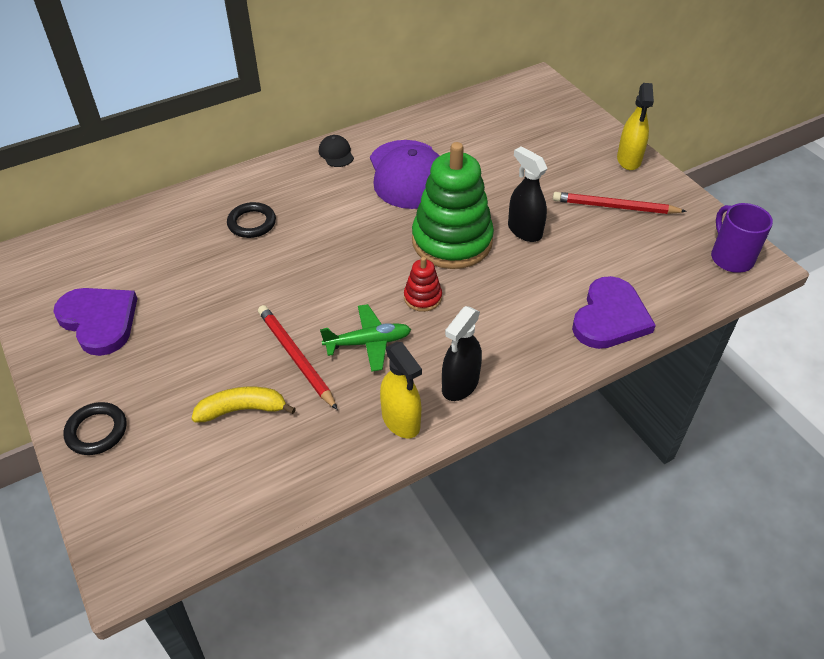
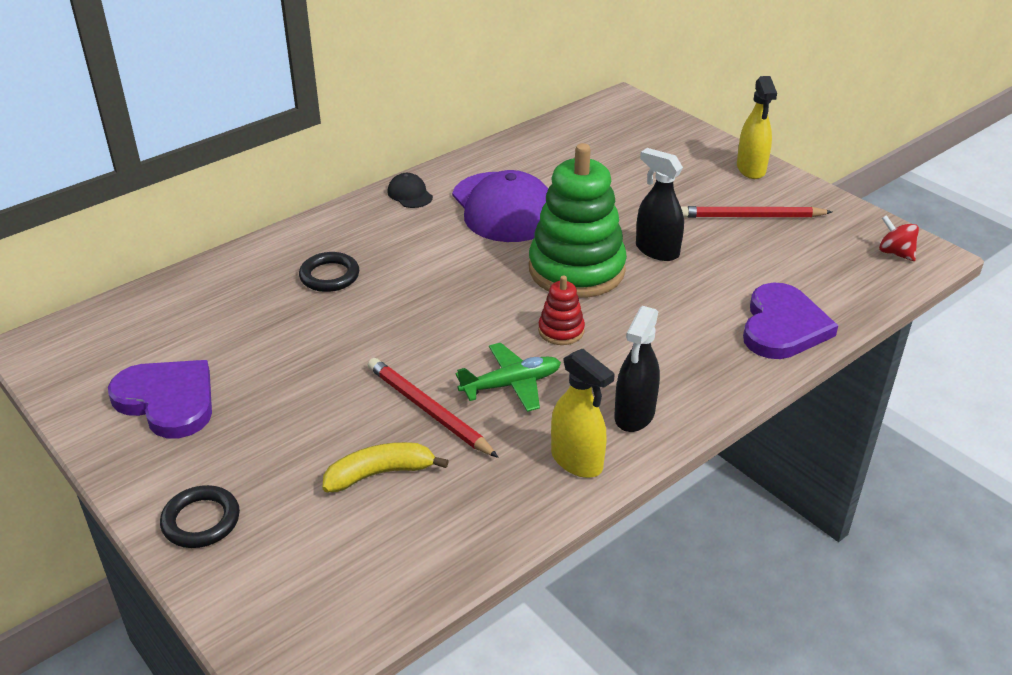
camera: 10 degrees left, 10 degrees down
(730, 257) = (895, 253): purple mug -> red spinning top

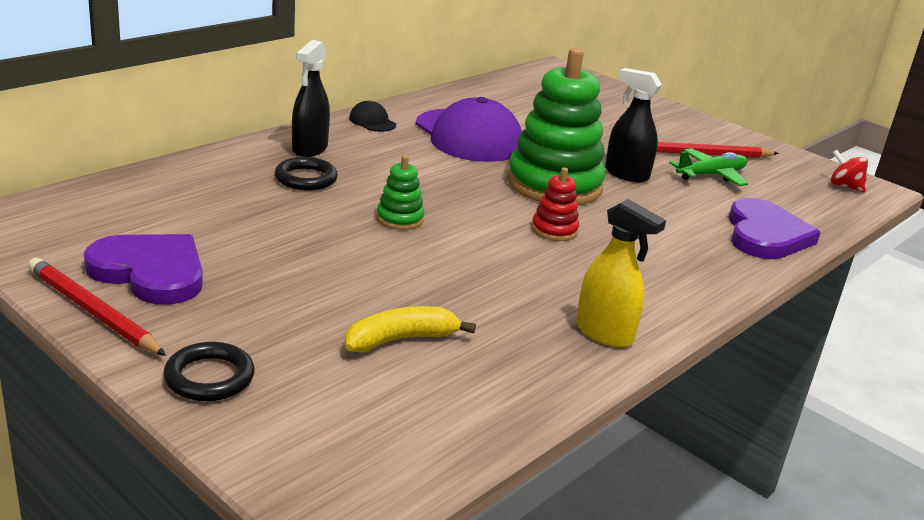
camera: 10 degrees left, 10 degrees down
(410, 324) = (400, 219): none -> green stacking toy
(429, 410) = (438, 288): red pencil -> red pencil (93, 311)
(511, 384) = (518, 270): green plane -> green plane (711, 175)
(634, 415) = (649, 298): black spray bottle -> black spray bottle (309, 149)
(751, 169) = (691, 121): yellow spray bottle -> none

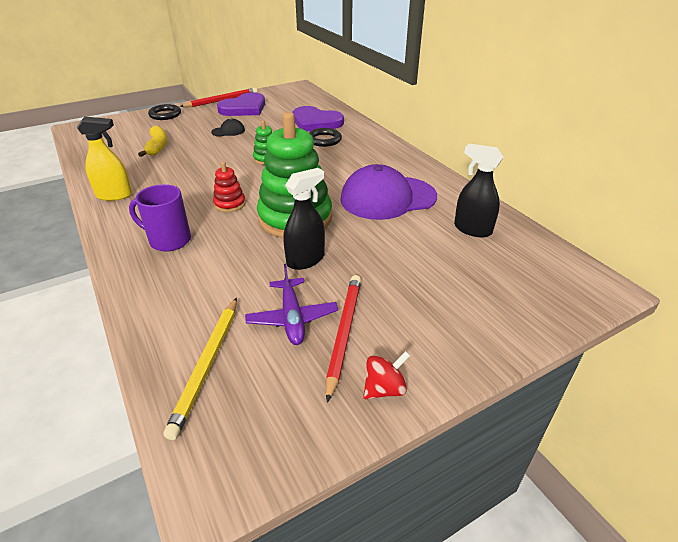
camera: 110 degrees right, 10 degrees up
(309, 149) = (365, 144): black spray bottle -> black spray bottle (472, 229)
(372, 121) = (411, 166): black cap -> black cap (228, 131)
(604, 333) = (114, 195): yellow spray bottle -> yellow spray bottle turned 150 degrees counterclockwise
(667, 257) = (168, 240): none -> purple mug
(711, 175) = (292, 318): green plane -> purple plane
(765, 235) = (166, 308): purple heart -> purple heart (315, 122)
(798, 204) = (207, 365): none -> yellow pencil
(844, 186) = (230, 447): red spinning top -> red spinning top (384, 389)

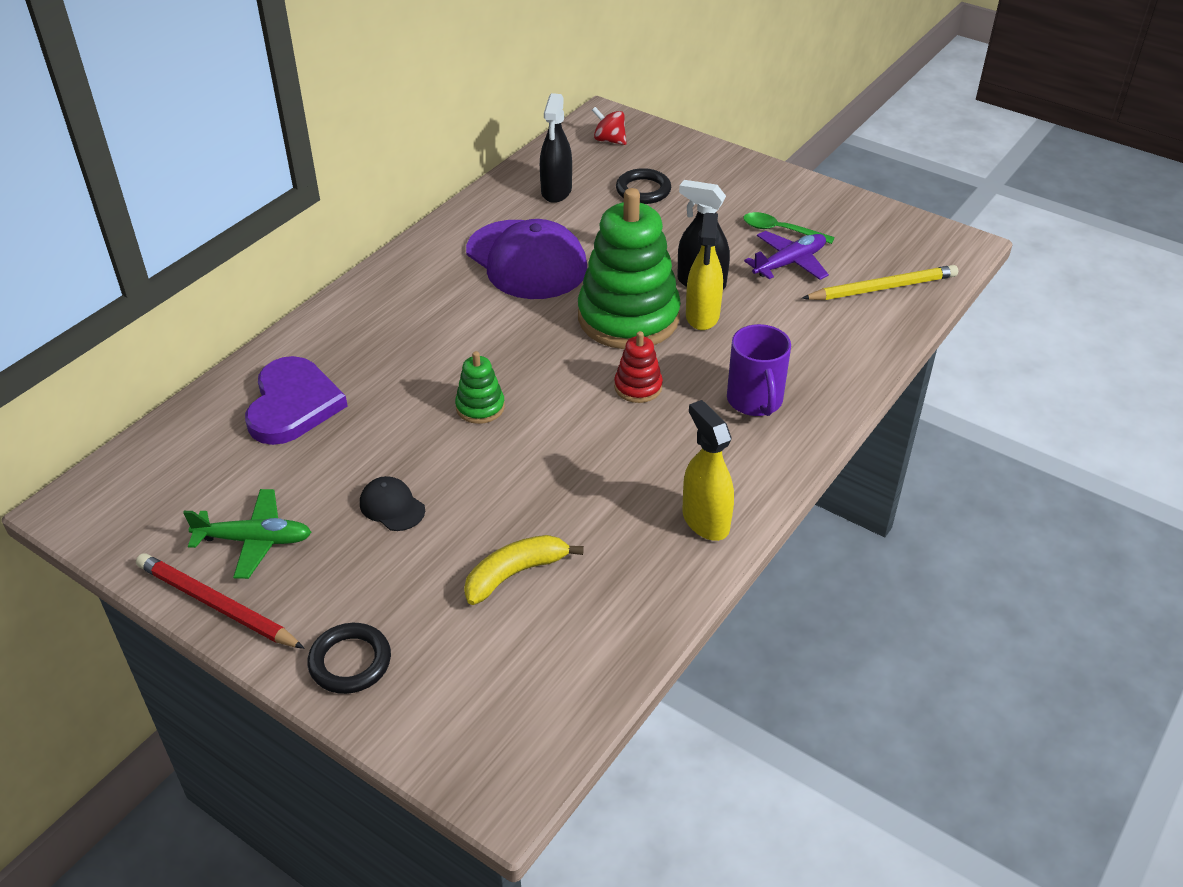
camera: 115 degrees left, 5 degrees up
(244, 108) = (254, 540): purple heart -> green plane
(269, 248) = (702, 316): none -> yellow spray bottle
(324, 140) = (371, 368): black ring -> black ring (643, 190)
(344, 333) = (780, 230): red pencil -> green spoon
(384, 389) = (816, 198): red spinning top -> red spinning top (609, 140)

